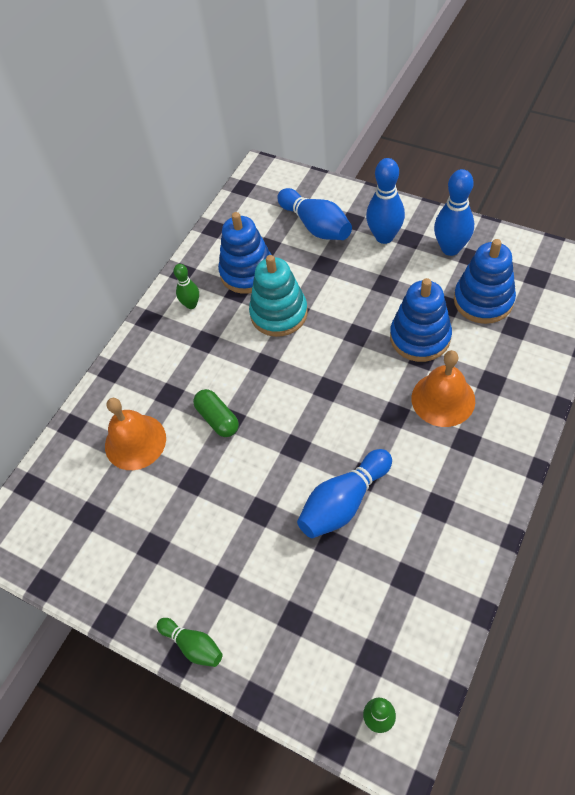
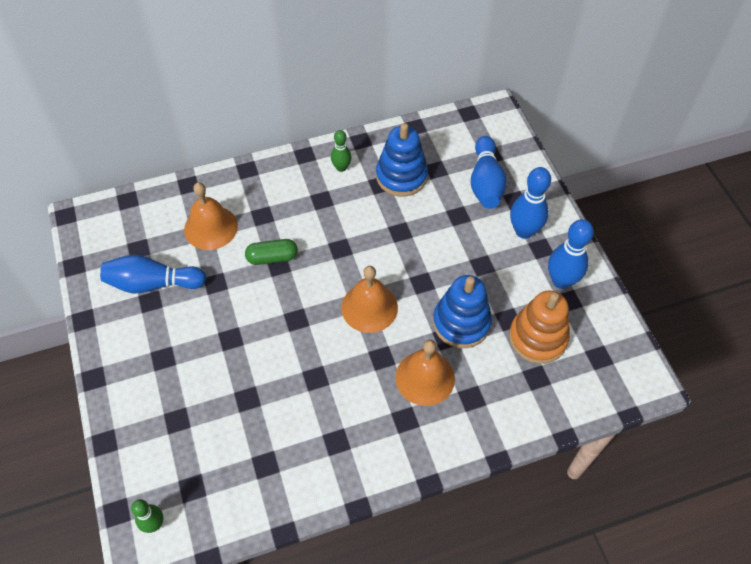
camera: 35 degrees right, 0 degrees up
(193, 645) = (108, 378): green bowling pin -> none
(218, 419) = (272, 257): green capsule -> green capsule turned 75 degrees clockwise
(279, 313) = (388, 222): turquoise stacking toy -> none
(341, 387) = (369, 307): none -> orange bell
(344, 502) = (284, 381): blue bowling pin -> blue bowling pin (153, 284)
(483, 300) = (537, 338): blue stacking toy -> orange stacking toy

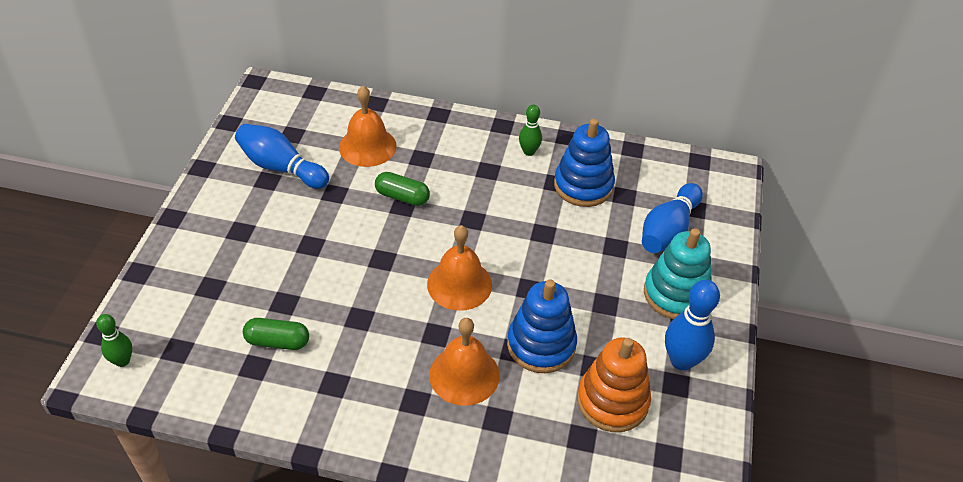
camera: 30 degrees right, 10 degrees down
(267, 433) = (277, 341): none -> green capsule
(524, 231) = (676, 294): blue bowling pin -> turquoise stacking toy

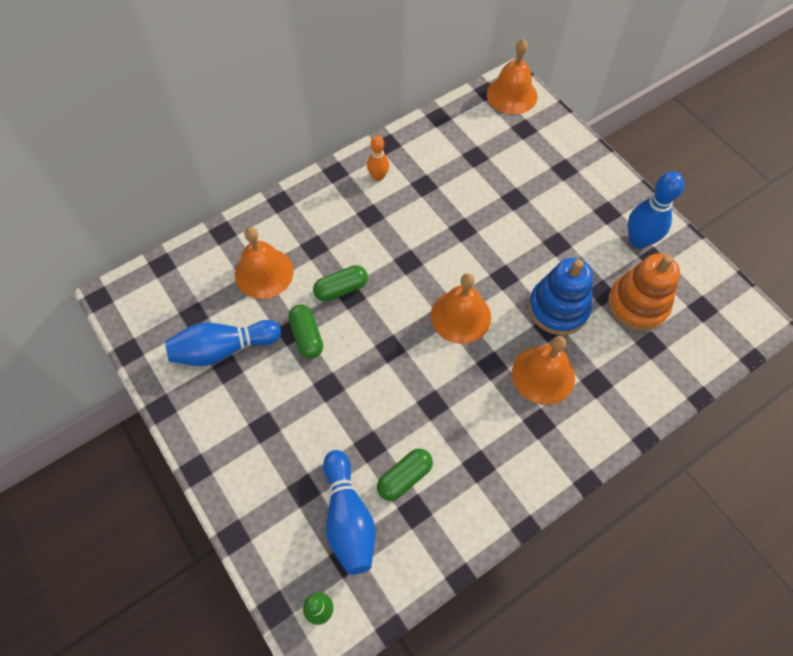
camera: 45 degrees left, 15 degrees up
(340, 205) = (307, 336): none -> green capsule
(529, 152) = (378, 176): green bowling pin -> orange bowling pin
(583, 185) = (443, 171): blue stacking toy -> none
(668, 231) = (529, 158): blue bowling pin -> blue bowling pin (348, 518)
(676, 294) = (584, 199): turquoise stacking toy -> none
(718, 179) = (512, 95): none -> orange bell

